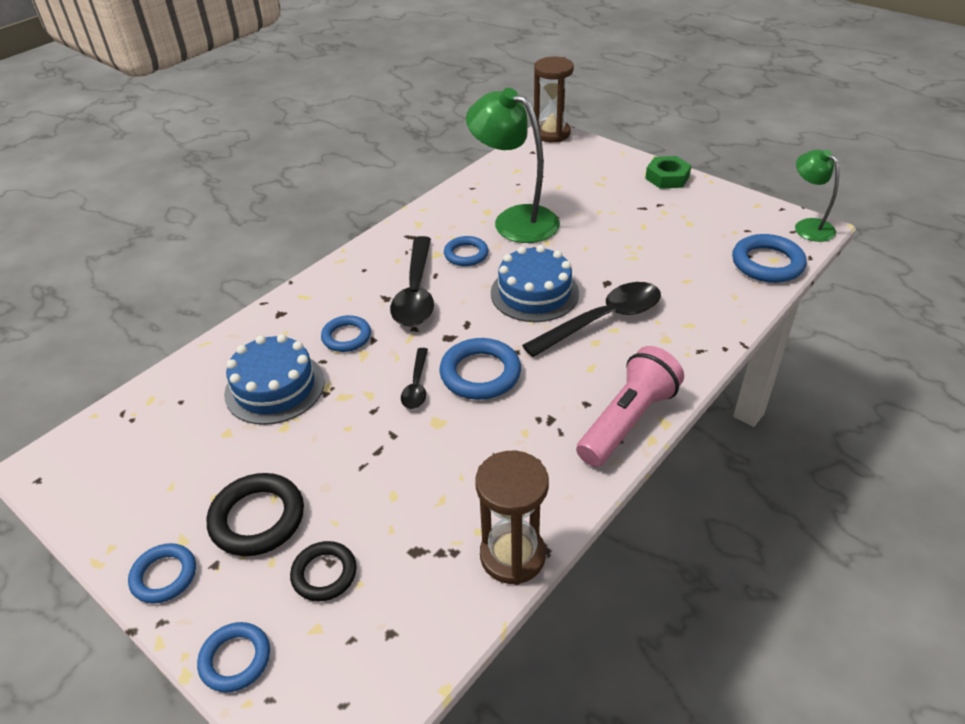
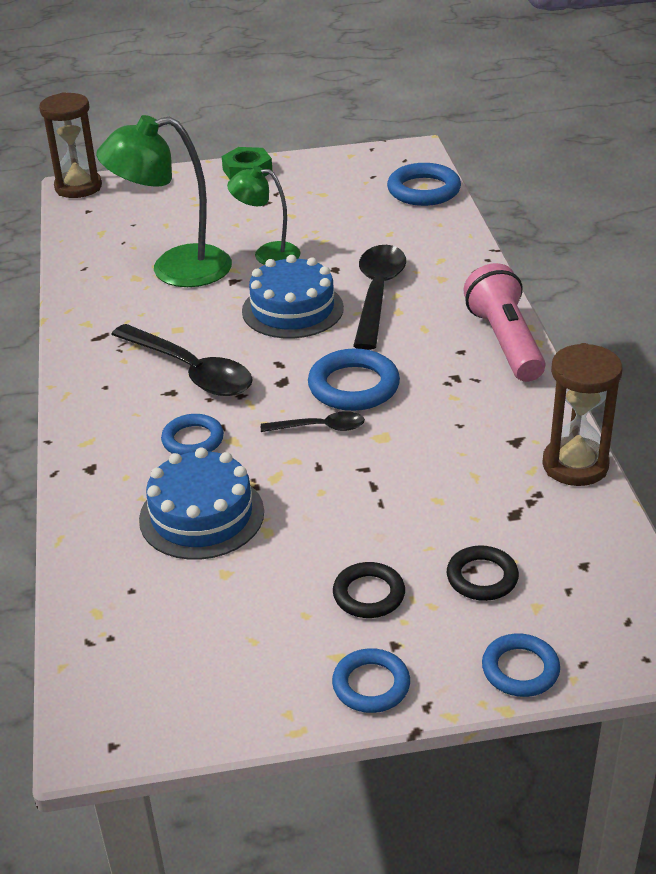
camera: 50 degrees left, 5 degrees down
(257, 518) = (369, 594): black ring -> black ring, size x0.65
(416, 385) = (320, 427): black spoon -> black spoon turned 45 degrees counterclockwise
(466, 254) = (180, 318): blue ring -> none
(808, 226) = (409, 151): green lamp -> green lamp (267, 254)

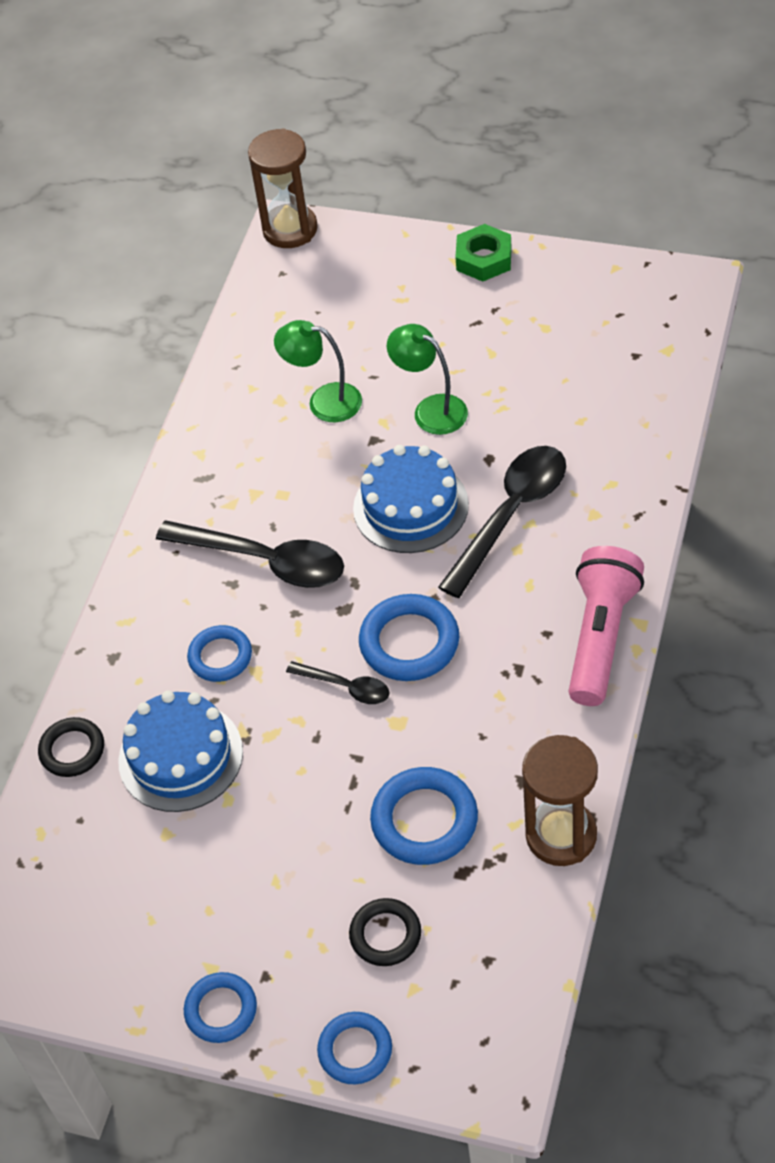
camera: 30 degrees right, 15 degrees up
(174, 269) = (324, 401): green lamp -> green lamp, size x0.59
(191, 371) = (265, 561): black spoon -> black spoon turned 45 degrees counterclockwise
(369, 594) = (275, 911): black ring -> black ring (72, 750)
(423, 190) = (662, 359): blue ring -> blue ring (424, 820)

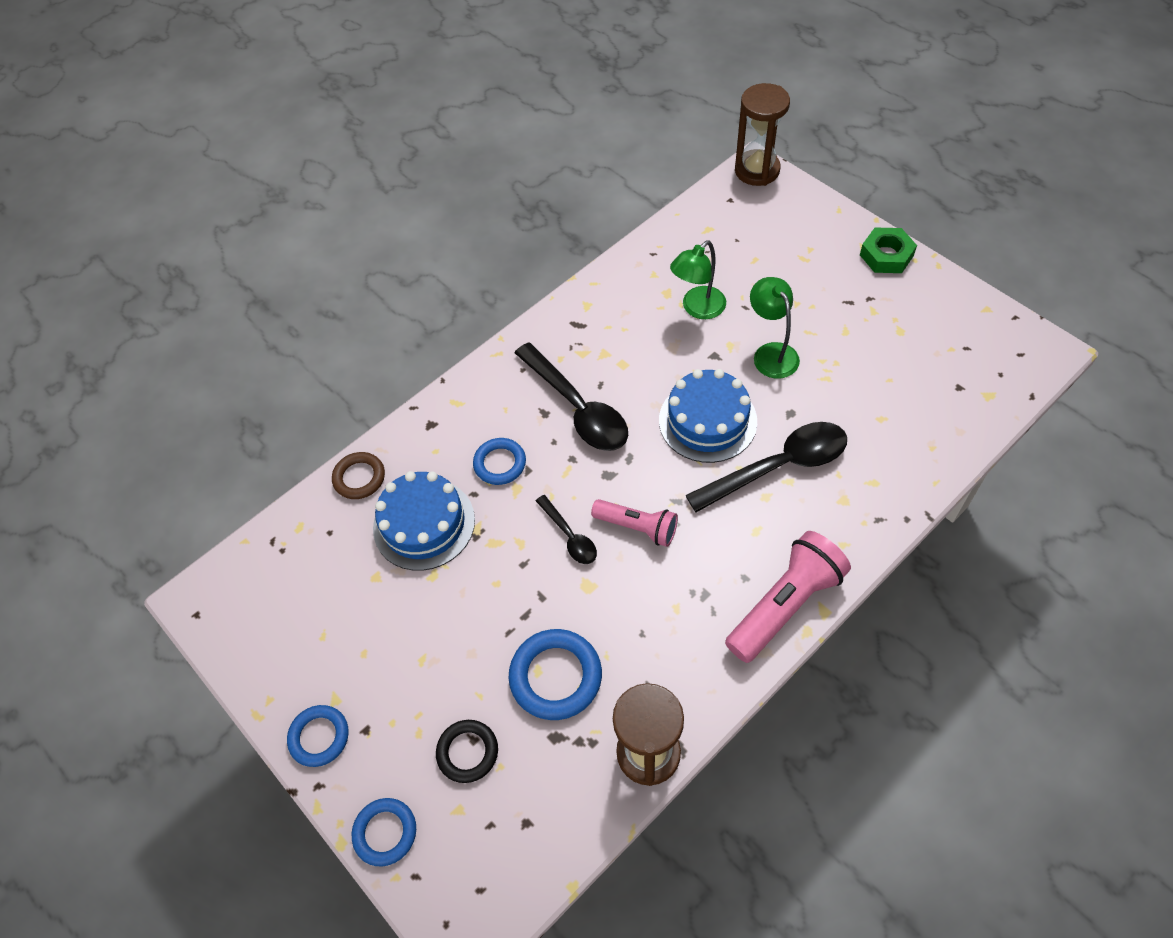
camera: 30 degrees right, 5 degrees up
(72, 750) = (359, 478): black ring -> brown ring
(324, 401) = (697, 308): green lamp -> green lamp turned 90 degrees counterclockwise
(409, 642) = (637, 527): blue ring -> pink flashlight

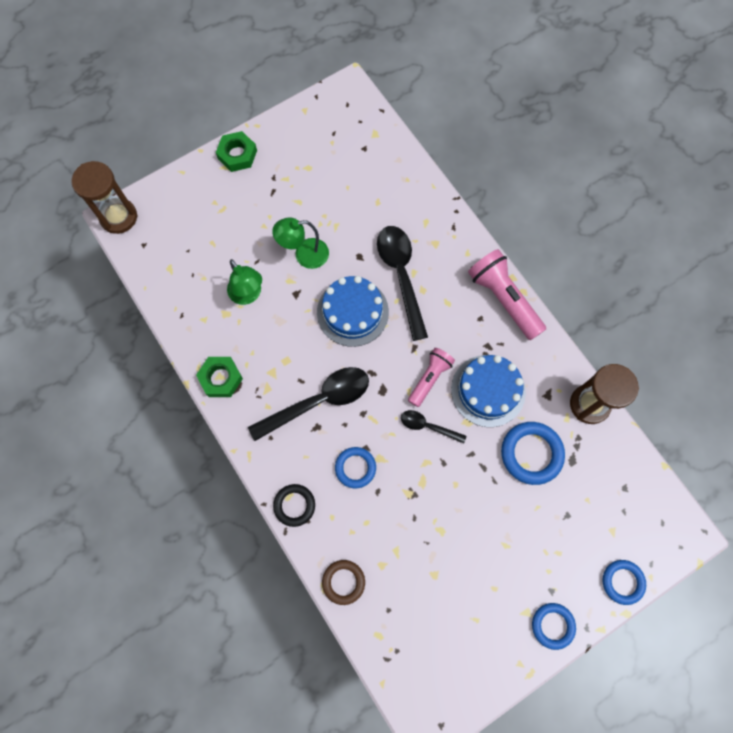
camera: 85 degrees left, 15 degrees up
(424, 524) = (396, 533): blue cake -> blue cake (488, 390)
(467, 752) = (575, 520): black ring -> black ring (294, 505)
(569, 536) = (428, 426): black spoon -> black spoon turned 135 degrees counterclockwise
(584, 306) = (221, 378): none -> green nut

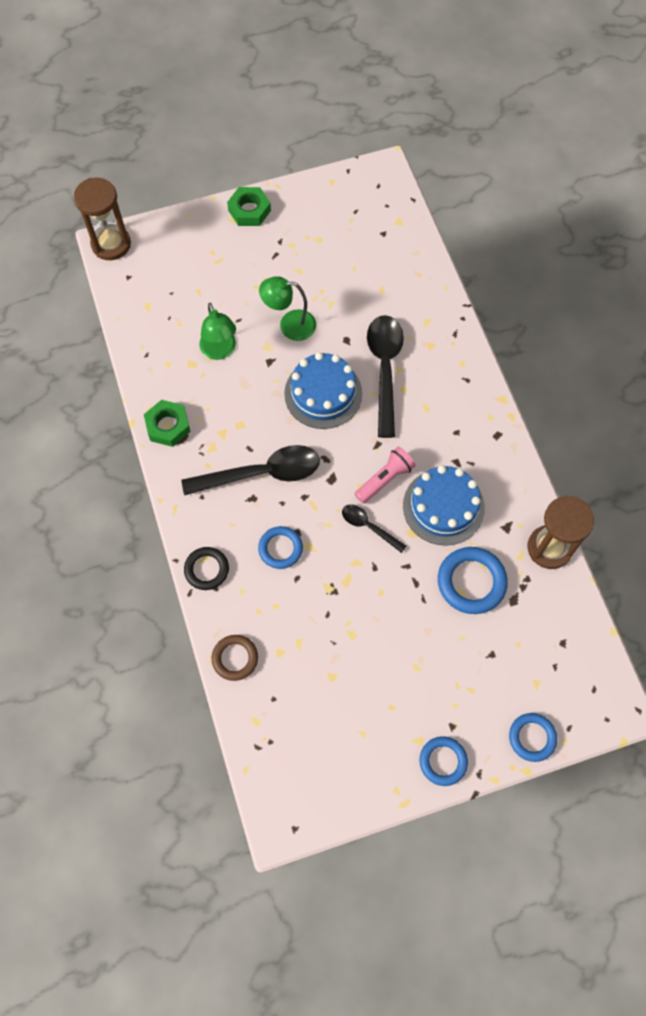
camera: 15 degrees right, 5 degrees down
(503, 299) = (487, 419): pink flashlight -> none

